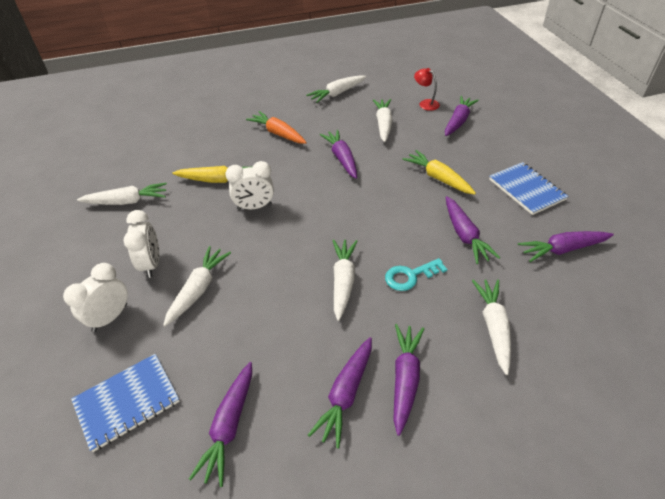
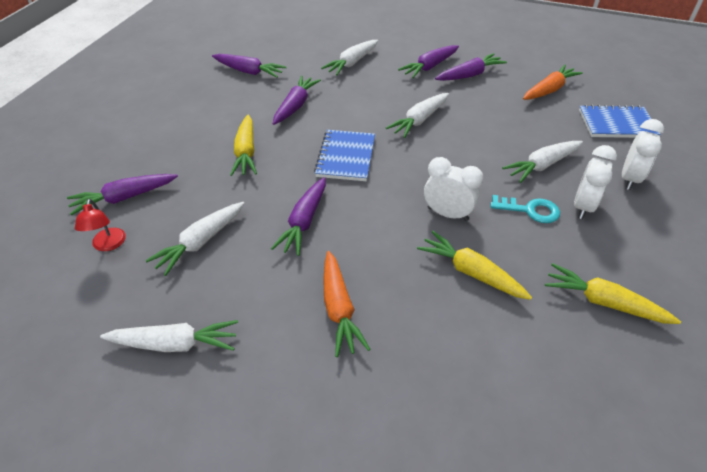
camera: 145 degrees left, 0 degrees up
(110, 317) = (629, 179): white clock -> white clock turned 45 degrees counterclockwise
(127, 201) = (604, 302): white carrot -> yellow carrot
(229, 426) = (549, 90): purple carrot -> orange carrot
(410, 276) = (368, 102): turquoise key -> turquoise key (530, 210)
(526, 189) = (198, 110): blue notebook -> blue notebook (346, 157)

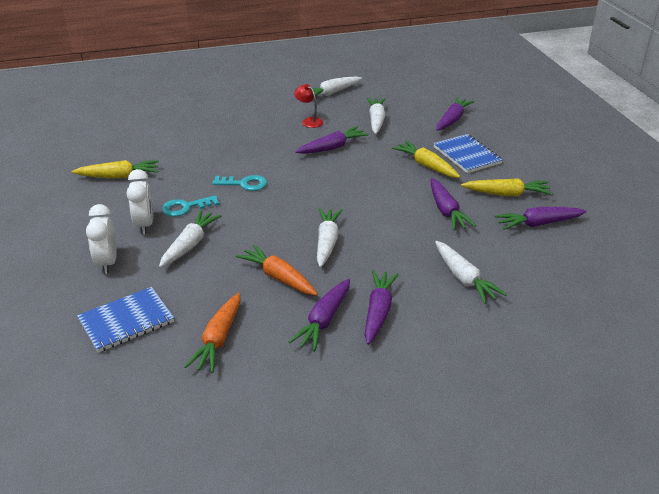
camera: 145 degrees right, 10 degrees down
(108, 245) = (421, 104): red lamp -> red lamp (309, 121)
(304, 222) = (332, 147): purple carrot -> purple carrot turned 75 degrees clockwise
(339, 308) = (269, 125): orange carrot -> orange carrot (278, 277)
(346, 157) = (353, 190): blue notebook -> blue notebook (467, 155)
(352, 63) = (464, 278): white carrot -> white carrot turned 150 degrees clockwise
(447, 214) = (244, 184): white clock -> turquoise key
(471, 272) = (207, 162): yellow carrot -> yellow carrot (506, 194)

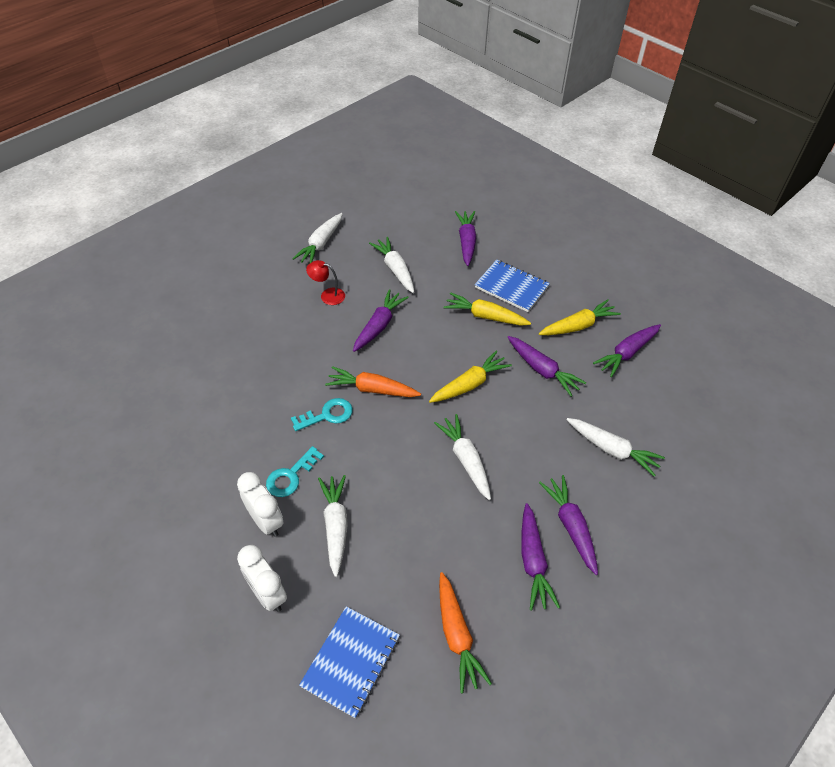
camera: 30 degrees left, 15 degrees up
(119, 176) = (179, 462): yellow carrot -> yellow carrot (469, 384)
(278, 277) = (454, 528): orange carrot -> orange carrot (372, 389)

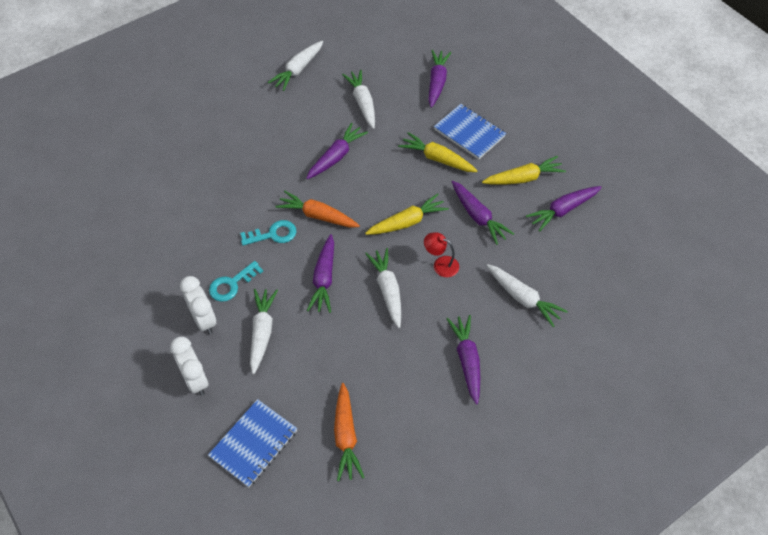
camera: 10 degrees right, 5 degrees up
(327, 295) = (294, 122): red lamp -> red lamp (441, 264)
(533, 561) = (426, 385): purple carrot -> purple carrot (324, 279)

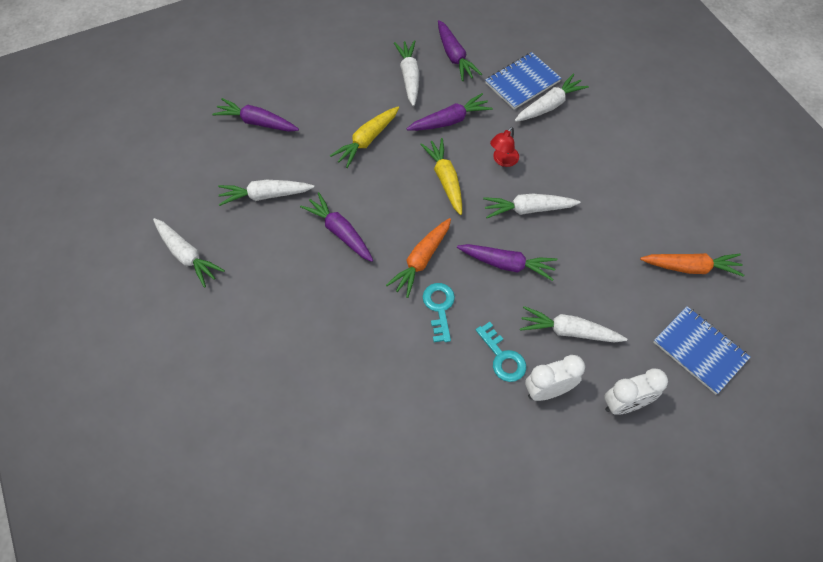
camera: 80 degrees left, 5 degrees up
(467, 360) = (613, 159): purple carrot -> none
(469, 133) = (339, 107): blue notebook -> blue notebook (522, 82)
(523, 178) = (409, 77): yellow carrot -> white carrot

